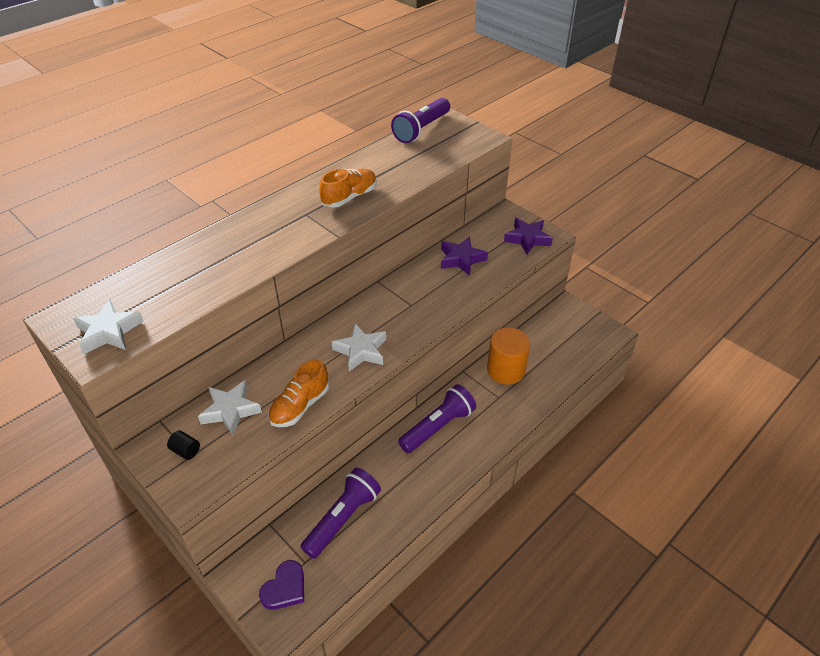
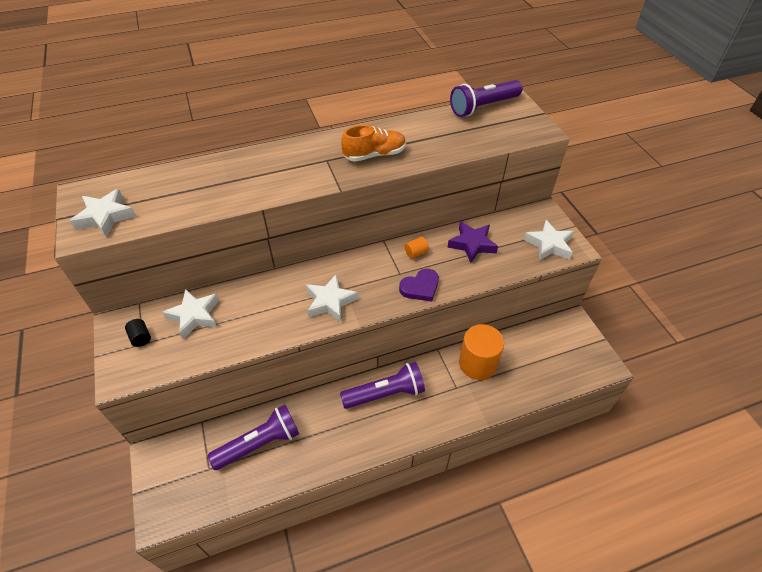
camera: 25 degrees right, 5 degrees up
(285, 588) = (181, 484): purple heart -> purple heart (420, 287)
(300, 406) = (250, 333): orange shoe -> none
(415, 282) = (416, 253): none -> orange cylinder
(527, 239) = (549, 244): purple star -> white star

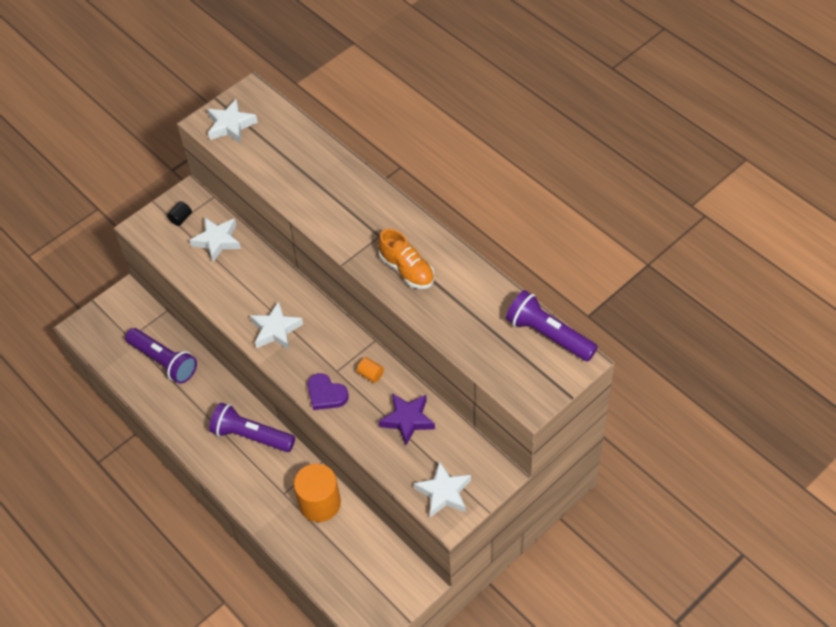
camera: 70 degrees right, 5 degrees up
(385, 393) = (251, 436): purple flashlight -> purple flashlight turned 150 degrees clockwise

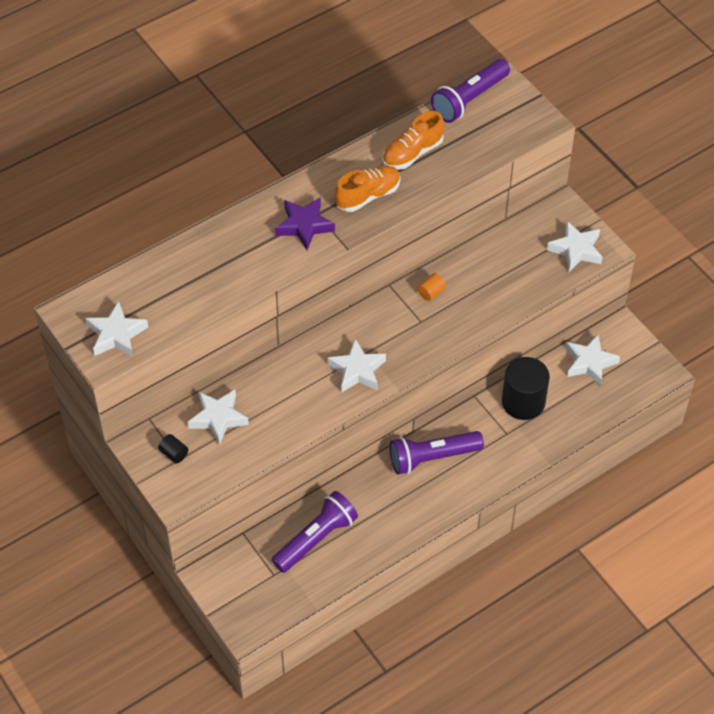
camera: 85 degrees left, 0 degrees up
(251, 436) = (432, 457): purple flashlight -> purple flashlight turned 45 degrees clockwise
(320, 503) = (523, 402): orange cylinder -> black cylinder
(326, 394) = (448, 333): purple heart -> none
(373, 557) = (589, 362): none -> white star
(408, 420) = (490, 268): purple star -> purple star (304, 226)
(467, 297) = (412, 153): none -> orange shoe

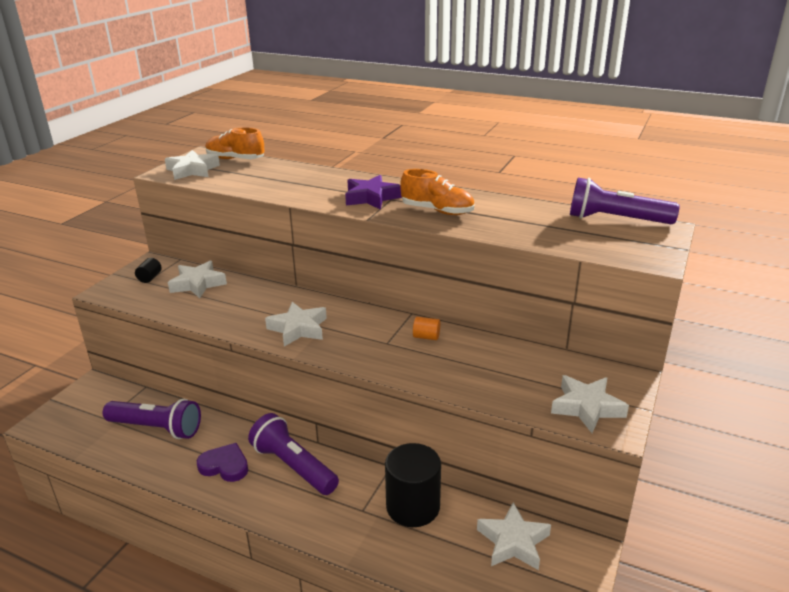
camera: 60 degrees right, 25 degrees down
(400, 503) = (225, 466): none -> purple heart
(412, 153) = (513, 214): orange shoe -> orange shoe (235, 159)

